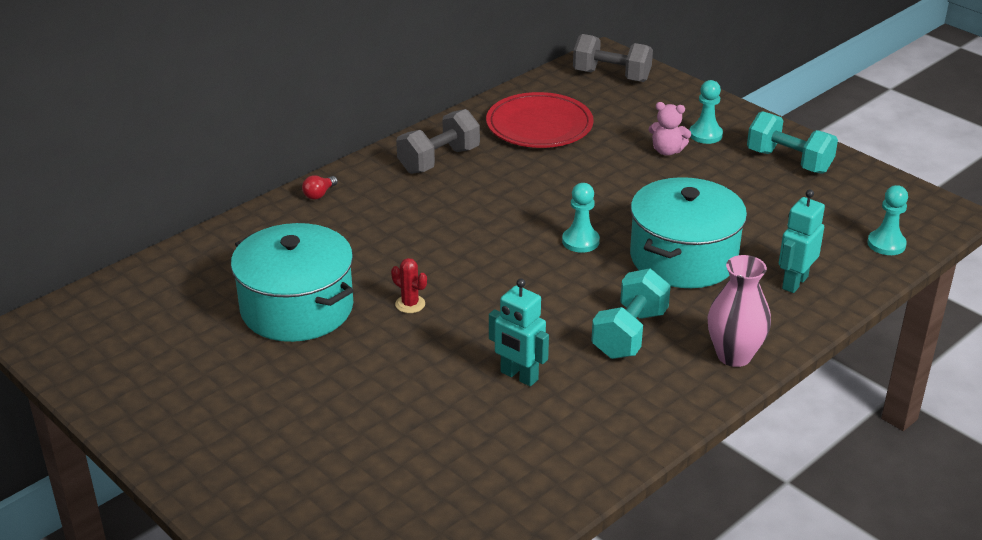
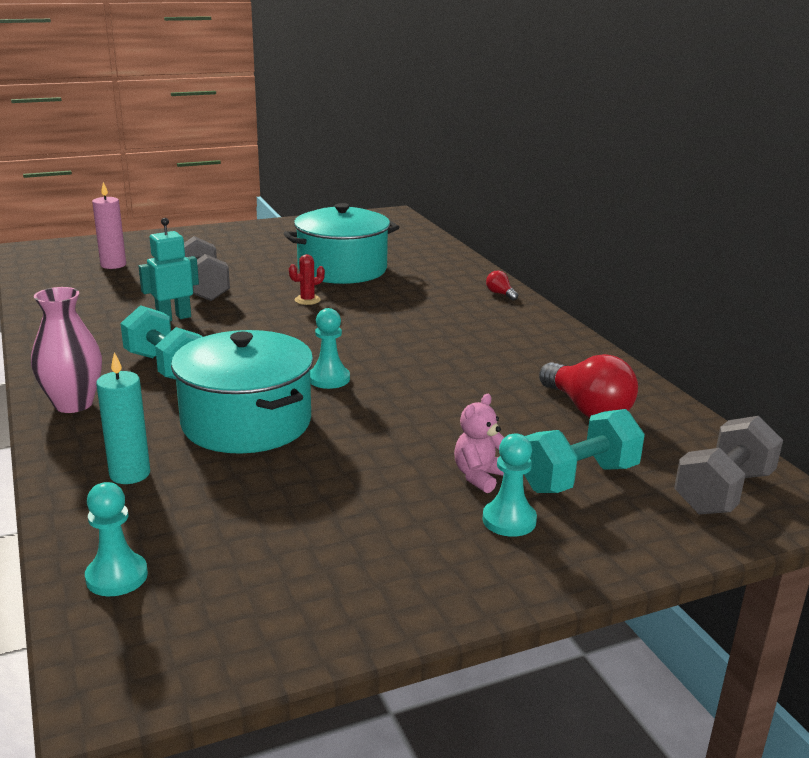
camera: 110 degrees right, 10 degrees down
(384, 504) = (113, 265): none -> pink candle
(439, 160) = (533, 346): grey dumbbell -> grey dumbbell (203, 288)
(539, 126) = (587, 409): red plate -> red light bulb
(789, 161) = (389, 571): turquoise dumbbell -> turquoise dumbbell (578, 478)
(794, 282) = (130, 474): turquoise robot -> turquoise candle

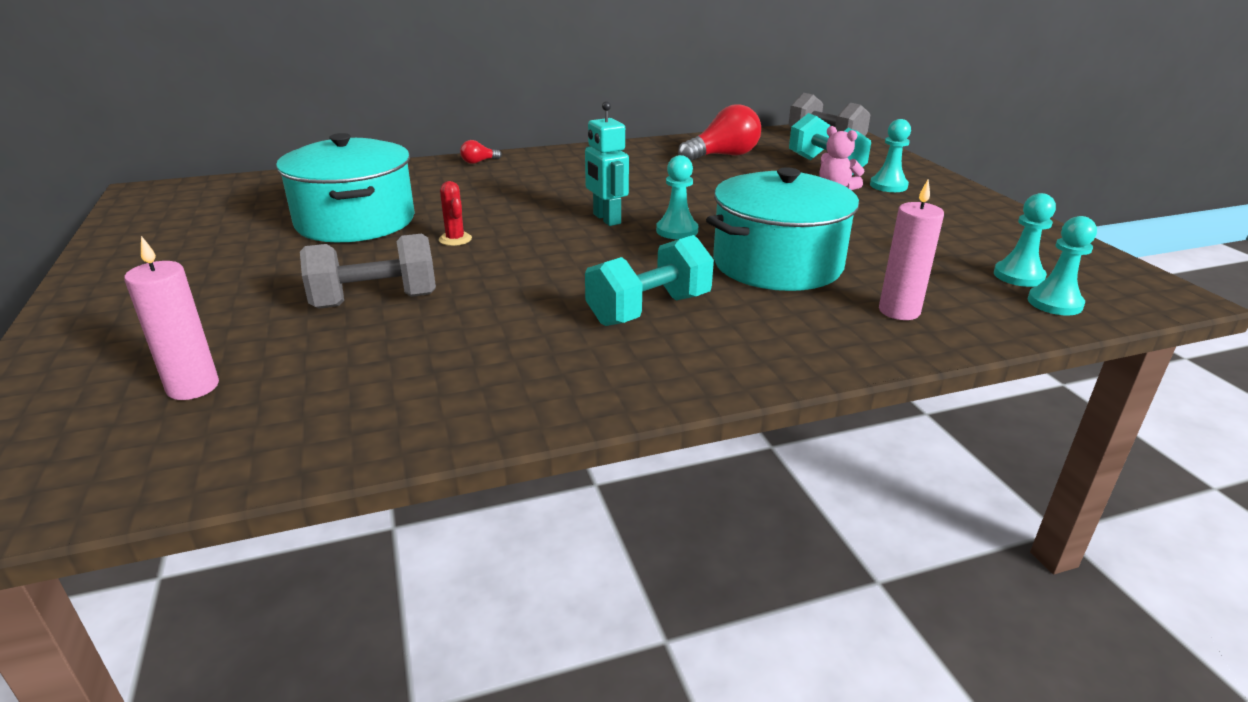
camera: 85 degrees left, 5 degrees up
(73, 404) = (758, 359): pink vase -> none
(130, 474) = (899, 311): turquoise candle -> pink candle
(173, 318) = (485, 315): turquoise robot -> turquoise robot (606, 219)
(193, 567) = (1018, 276): none -> turquoise pawn

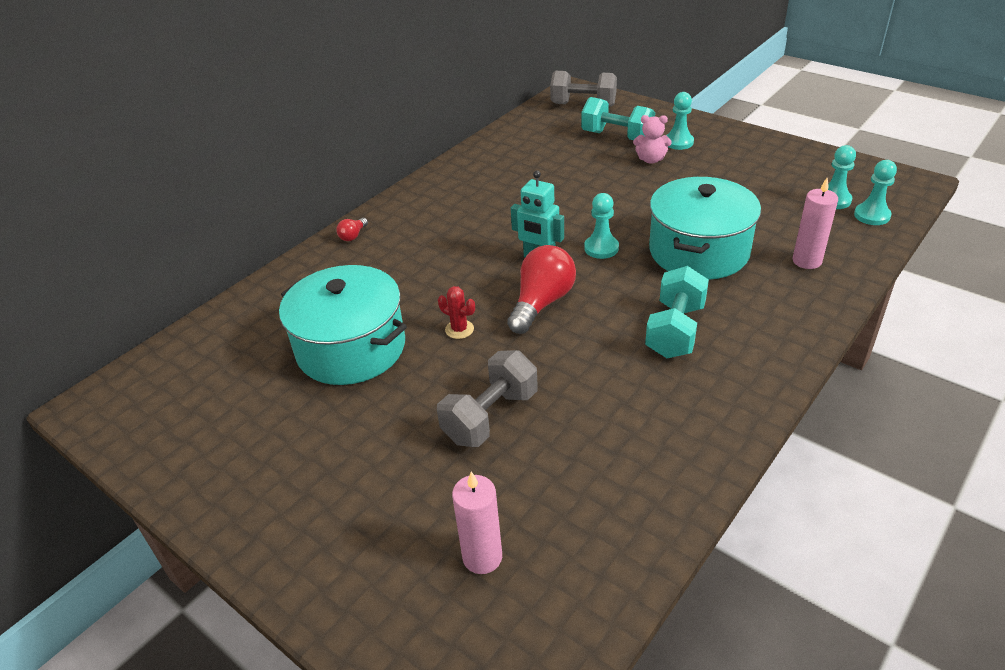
camera: 30 degrees left, 10 degrees up
(723, 156) = (534, 152): red light bulb -> red light bulb (542, 303)

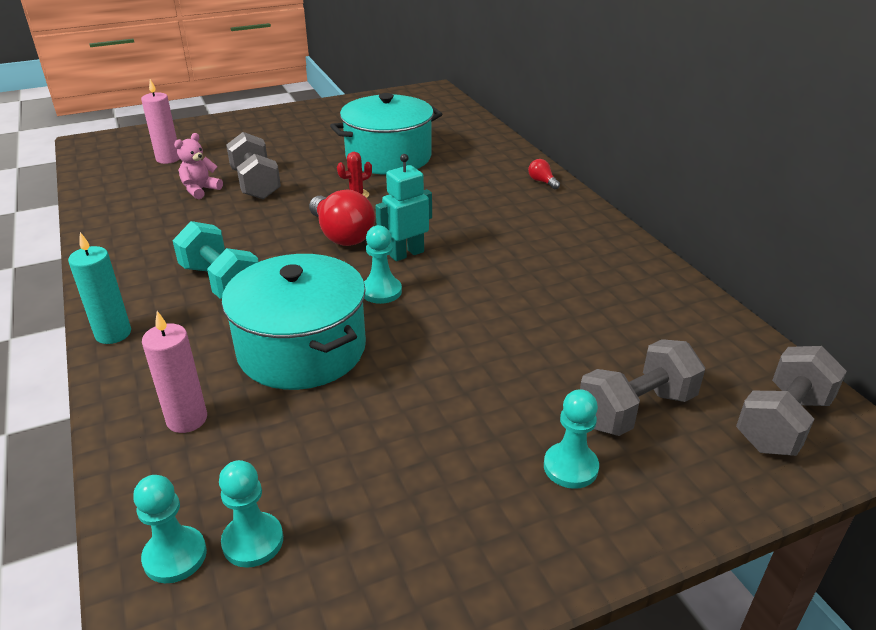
camera: 115 degrees right, 5 degrees down
(617, 137) = (636, 410): turquoise dumbbell -> grey dumbbell
(651, 160) = (537, 411): pink teddy bear -> pink teddy bear (200, 190)
(793, 346) = (113, 334): none -> turquoise candle

